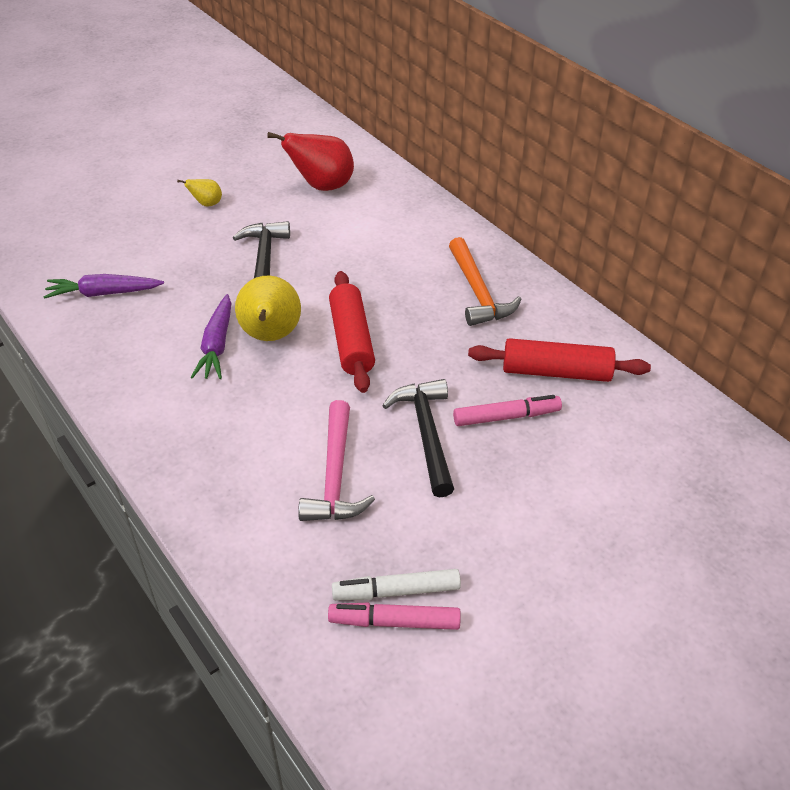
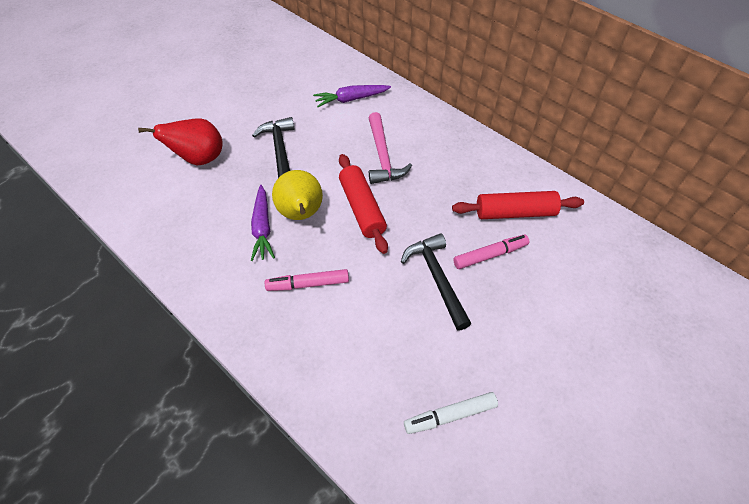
camera: 10 degrees left, 10 degrees up
(103, 293) = (163, 196): purple carrot -> purple carrot (351, 99)
(207, 204) = (224, 108): yellow pear -> none
(322, 186) = (307, 83): red pear -> red pear (199, 159)
(335, 475) = (379, 324): pink hammer -> pink hammer (383, 156)
(395, 622) = (456, 442): pink marker -> pink marker (308, 284)
(478, 292) = (442, 155): orange hammer -> none

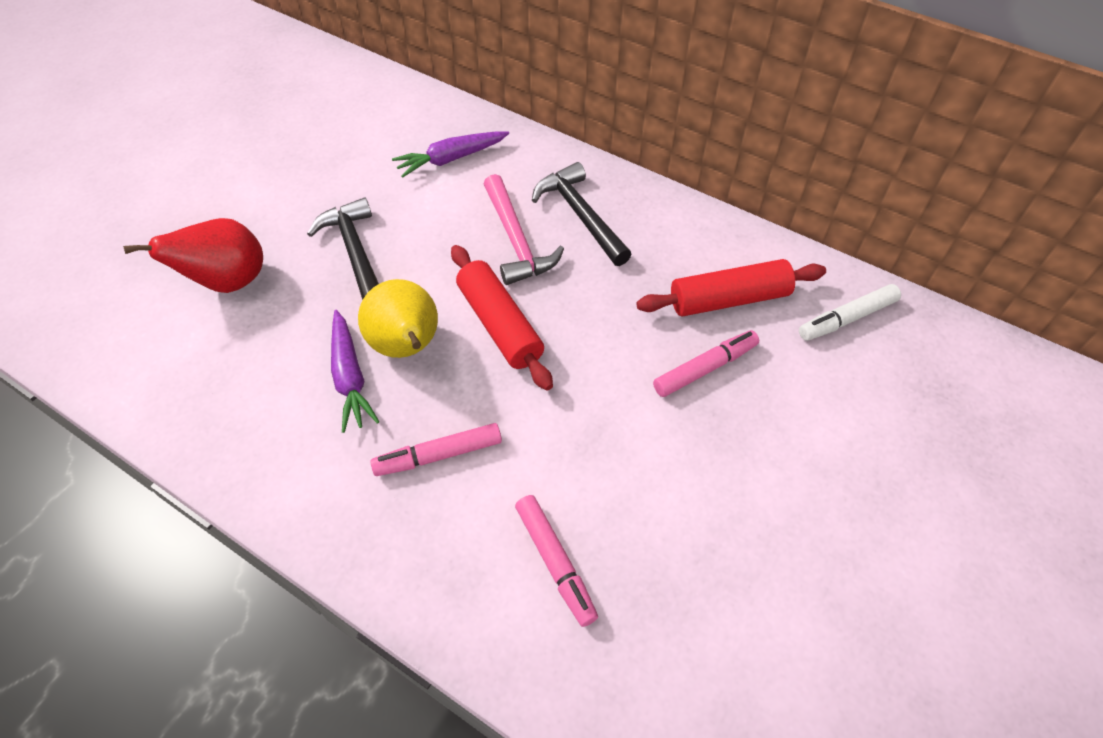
camera: 10 degrees left, 0 degrees up
(368, 362) = (555, 562): none -> pink marker
(437, 278) = (634, 416): black hammer -> black hammer (580, 215)
(450, 415) = (695, 624): white marker -> white marker (847, 318)

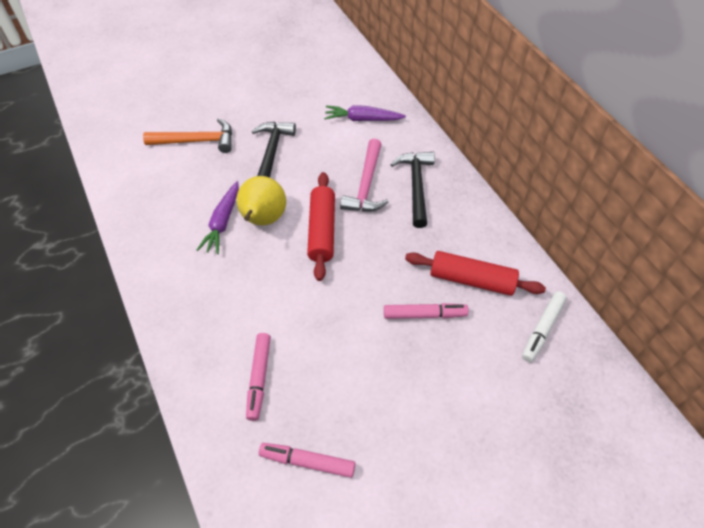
camera: 30 degrees right, 0 degrees up
(228, 282) = (196, 141): red pear -> orange hammer
(439, 455) = (239, 288): pink marker -> pink marker (307, 462)
(847, 318) = (542, 329): white marker -> white marker turned 60 degrees counterclockwise

